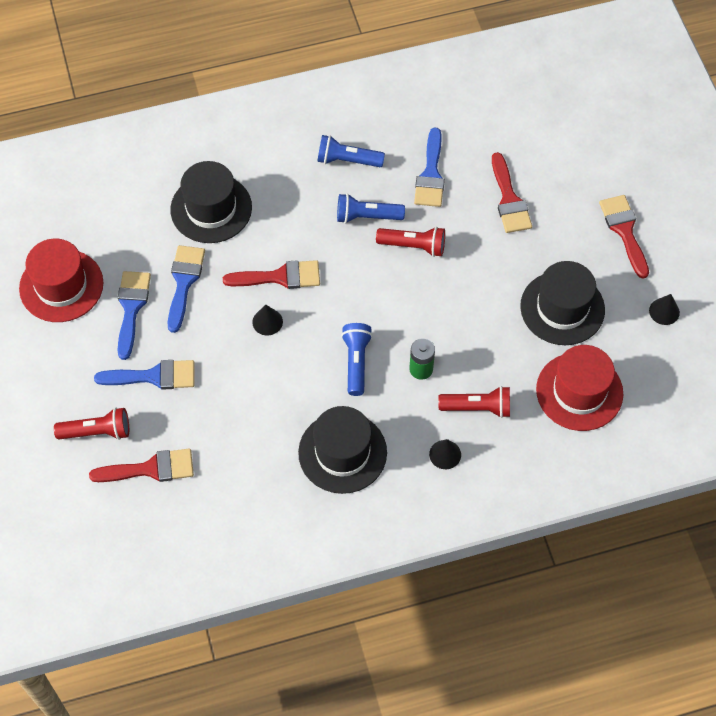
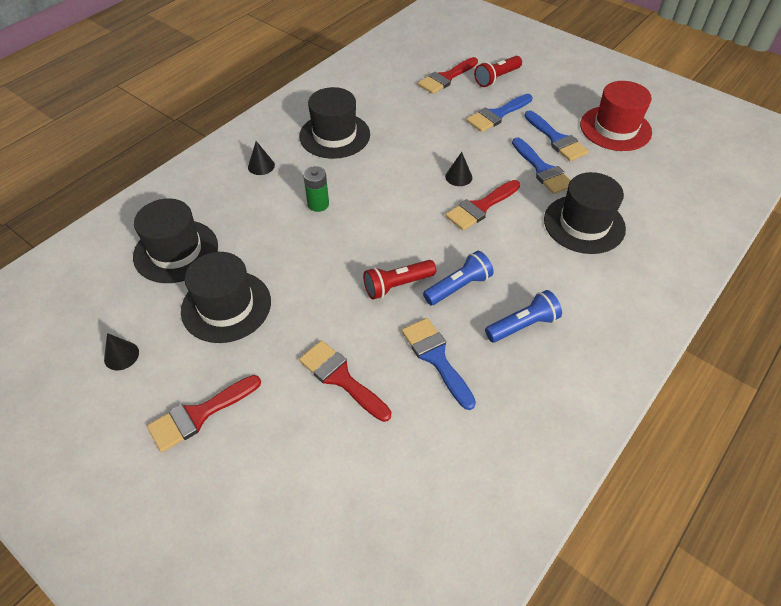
camera: 145 degrees right, 10 degrees down
(356, 362) = (370, 185): blue flashlight -> none
(477, 407) = (255, 202): red flashlight -> none
(579, 391) = (176, 251): red hat -> black hat
(624, 231) = (199, 415): red brush -> red brush turned 105 degrees clockwise

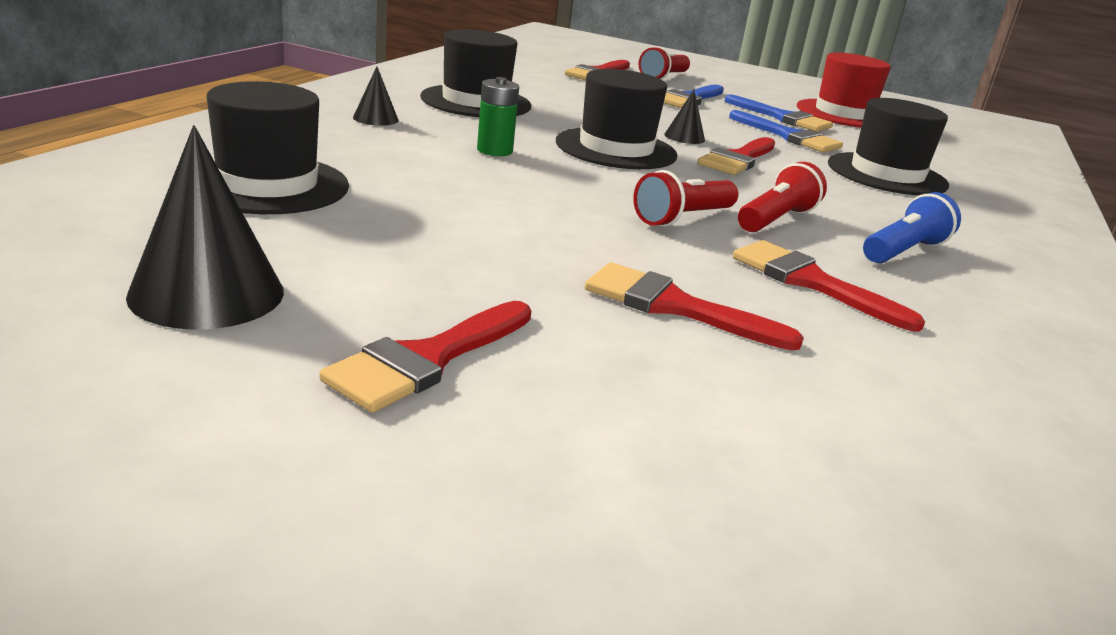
camera: 20 degrees left, 25 degrees down
(121, 355) = (207, 293): black cone -> black cone, size x1.94
(226, 306) = (401, 237): black hat -> black hat (616, 149)
(436, 358) = (811, 282): blue brush -> red brush
(458, 287) = (776, 219): blue flashlight -> red flashlight

